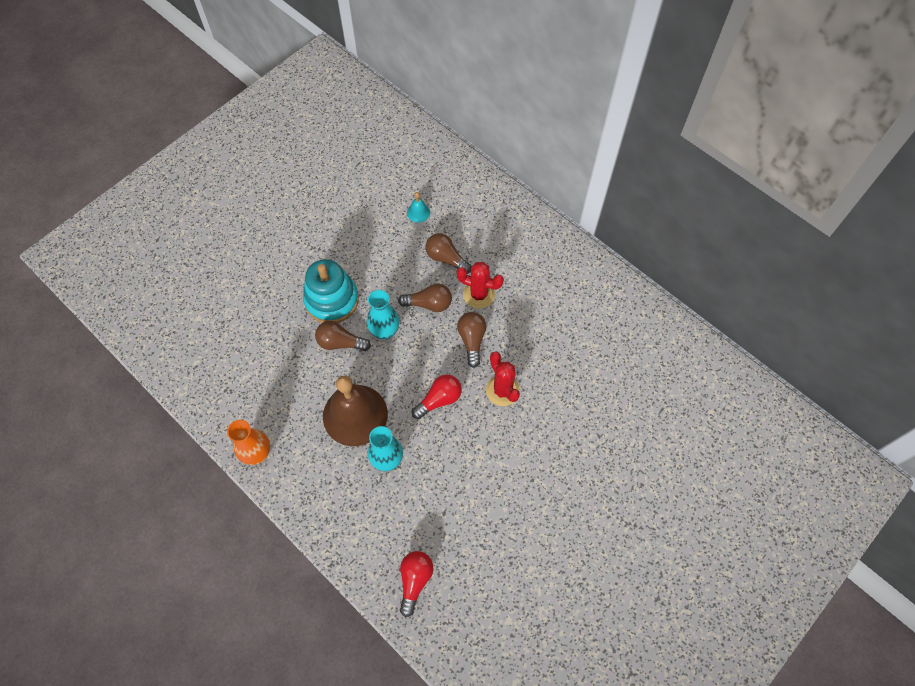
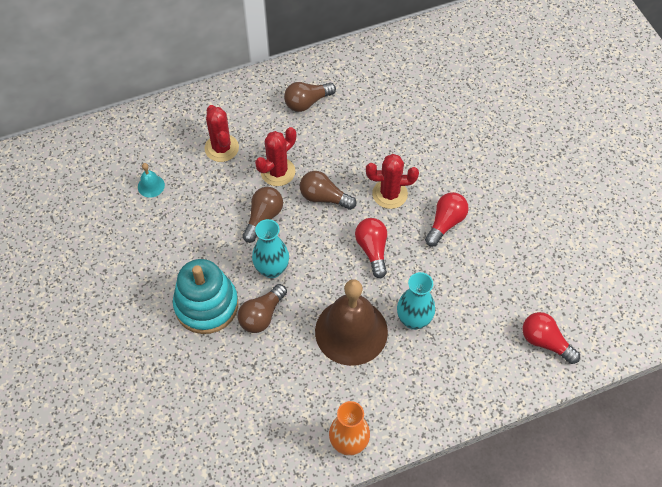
camera: 65 degrees left, 5 degrees down
(446, 258) = (220, 183): brown light bulb -> brown light bulb (307, 102)
(480, 243) = (221, 148): none -> red cactus
(496, 448) = (445, 223): none -> red light bulb

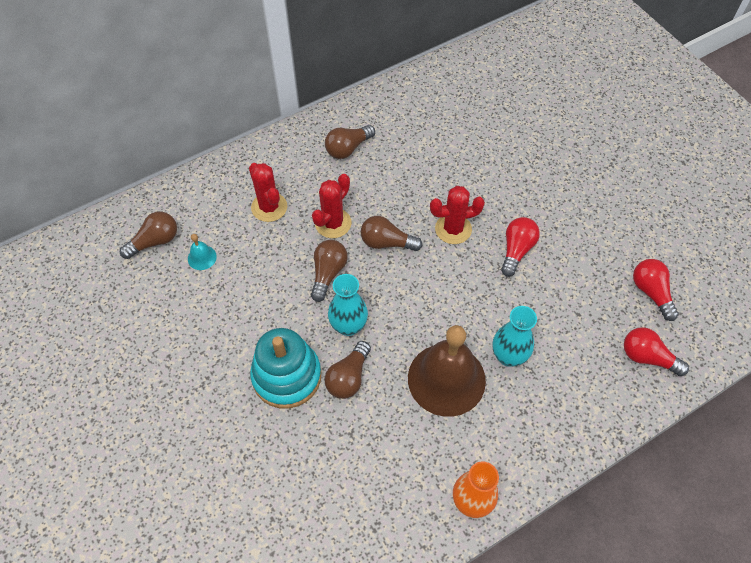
camera: 10 degrees left, 0 degrees up
(111, 164) = (154, 241): none -> brown light bulb
(372, 250) = (449, 289): red light bulb -> red light bulb (651, 292)

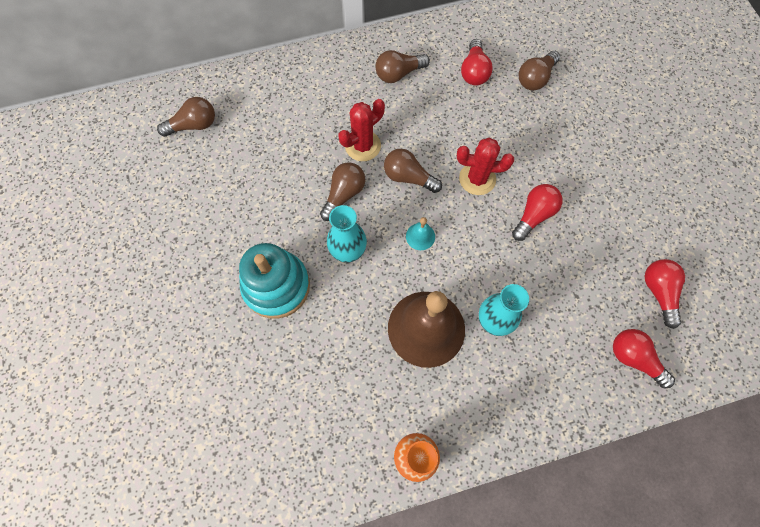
camera: 15 degrees right, 10 degrees up
(202, 257) = (231, 151): turquoise bell -> turquoise bell (420, 236)
(269, 207) = (307, 116): red cactus -> none
(348, 377) = (333, 302): brown light bulb -> brown light bulb (535, 78)
(420, 131) = (474, 71): none -> red light bulb

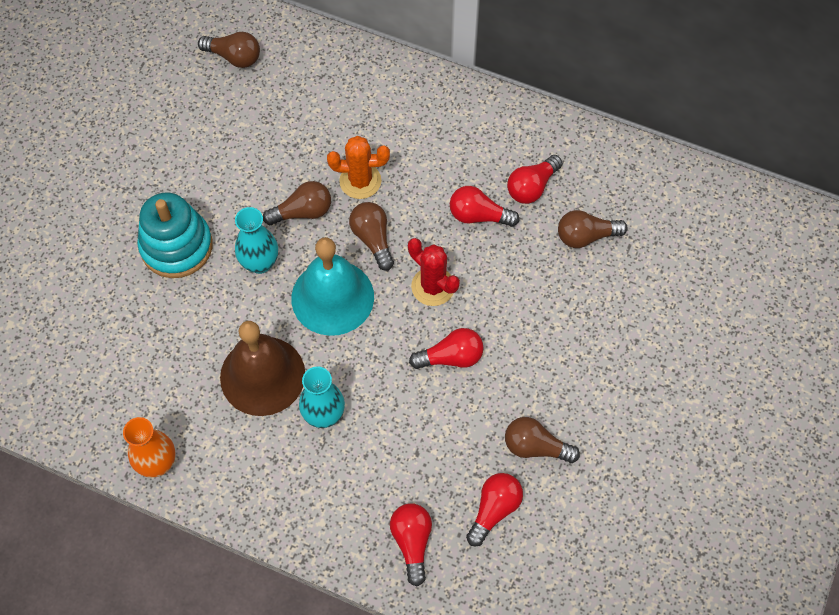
camera: 40 degrees right, 5 degrees down
(363, 146) = (360, 181): red cactus -> orange cactus
(399, 74) = (458, 138): brown light bulb -> brown light bulb (535, 447)
(420, 236) = (332, 297): turquoise bell -> turquoise bell, size x2.47
(460, 112) = (479, 215): none -> red light bulb

